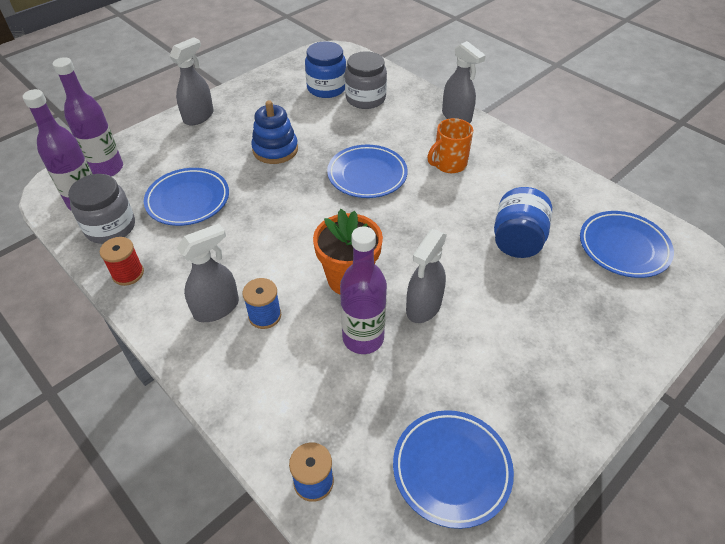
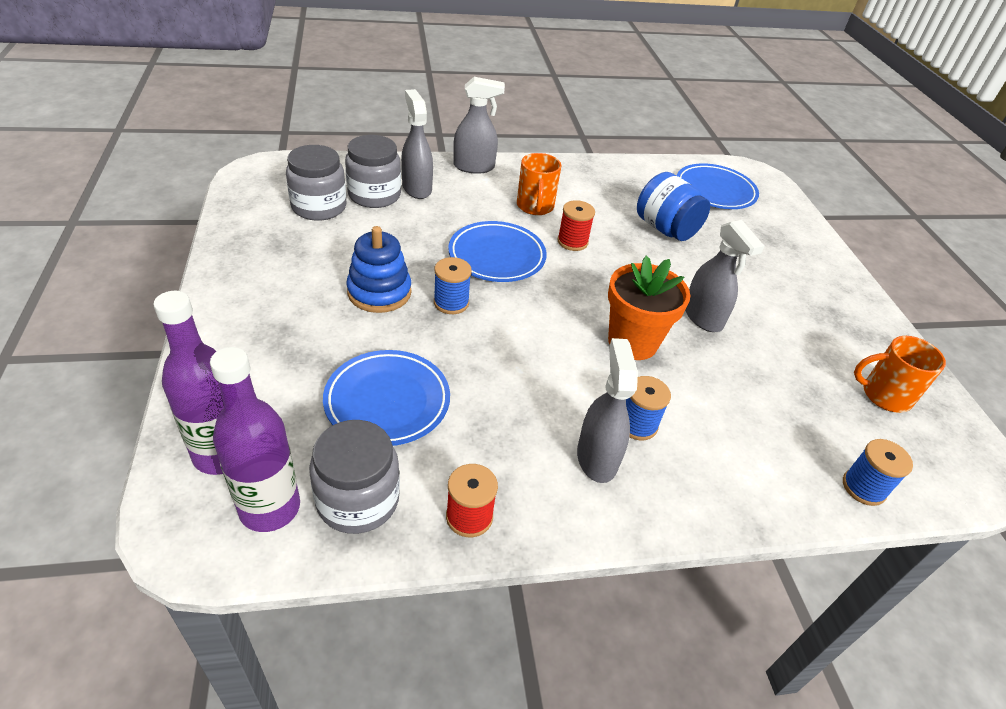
camera: 60 degrees left, 5 degrees down
(199, 116) = (229, 319): grey spray bottle -> grey spray bottle (416, 188)
(297, 180) = (451, 303): none -> blue spool
(326, 88) = (319, 207): blue jar -> grey jar
(363, 338) = (715, 372): purple bottle -> none
(430, 200) = (572, 242): none -> red spool
(451, 469) = (884, 395): blue plate -> orange mug

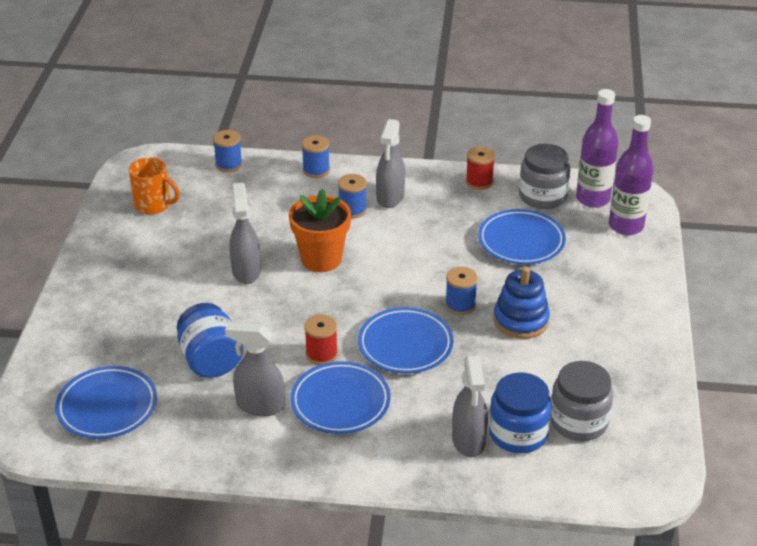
camera: 160 degrees left, 5 degrees down
(374, 195) = (518, 434): grey jar -> blue jar
(474, 167) = (390, 471): grey spray bottle -> grey spray bottle (260, 405)
(535, 206) = (340, 402): orange mug -> blue plate
(734, 498) = (316, 170): none -> blue spool

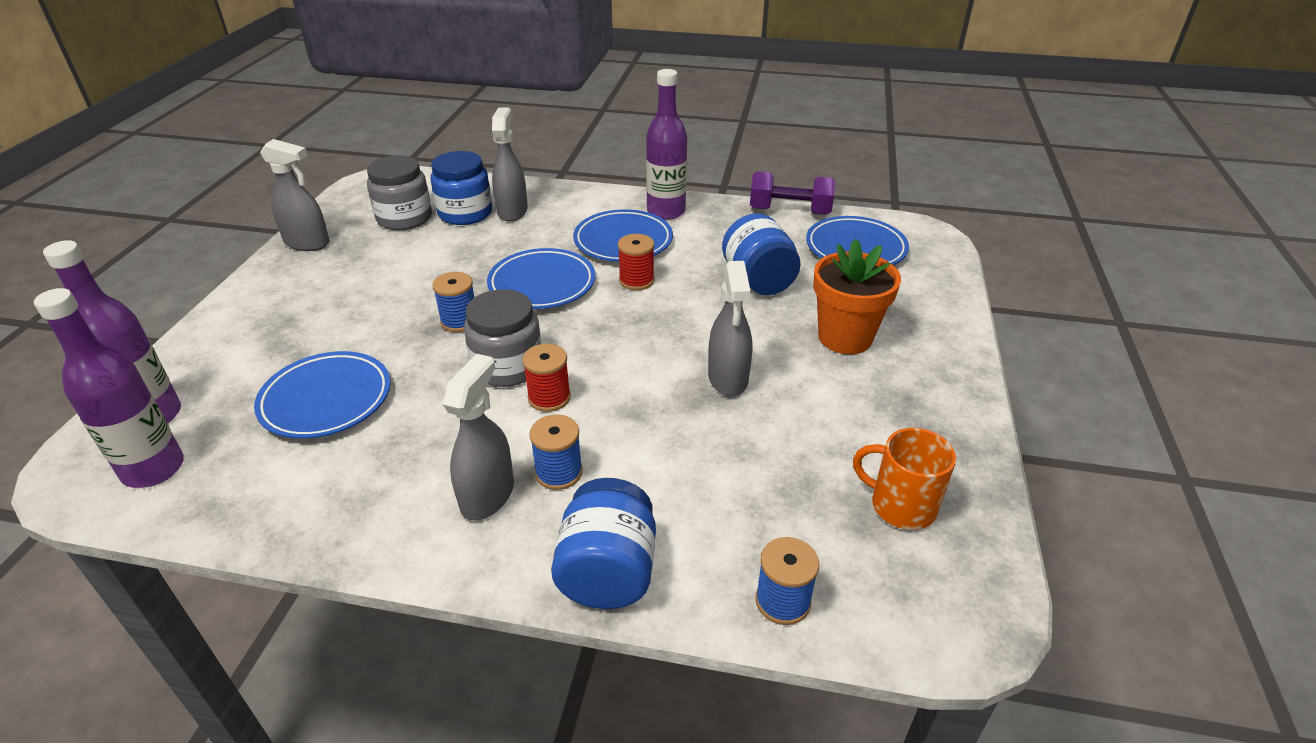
camera: 175 degrees left, 0 degrees up
(161, 460) = (790, 211): none -> purple dumbbell
(260, 405) = (703, 243): grey spray bottle -> grey spray bottle (307, 243)
(299, 450) = (666, 212): none -> purple bottle
(316, 170) = (608, 572): blue spool -> blue jar
(321, 259) = (622, 390): orange flower pot -> orange flower pot (845, 337)
(479, 182) = (316, 520): red spool -> red spool (549, 398)
(521, 320) = (398, 301): blue stacking toy -> none
(542, 196) = (230, 480): grey jar -> grey jar (508, 366)

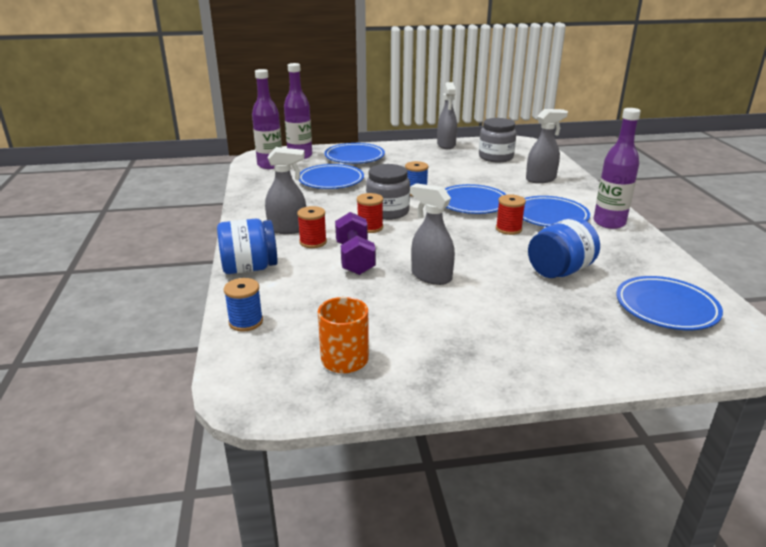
camera: 70 degrees right, 10 degrees down
(246, 348) = (354, 157): none -> blue plate
(465, 213) = (521, 169): blue jar -> none
(559, 472) = (313, 242): blue spool -> red spool
(728, 379) = (431, 276): grey spray bottle -> grey spray bottle turned 60 degrees clockwise
(790, 211) = (684, 270): purple dumbbell -> purple dumbbell (355, 258)
(845, 337) = (523, 316): orange flower pot -> none

